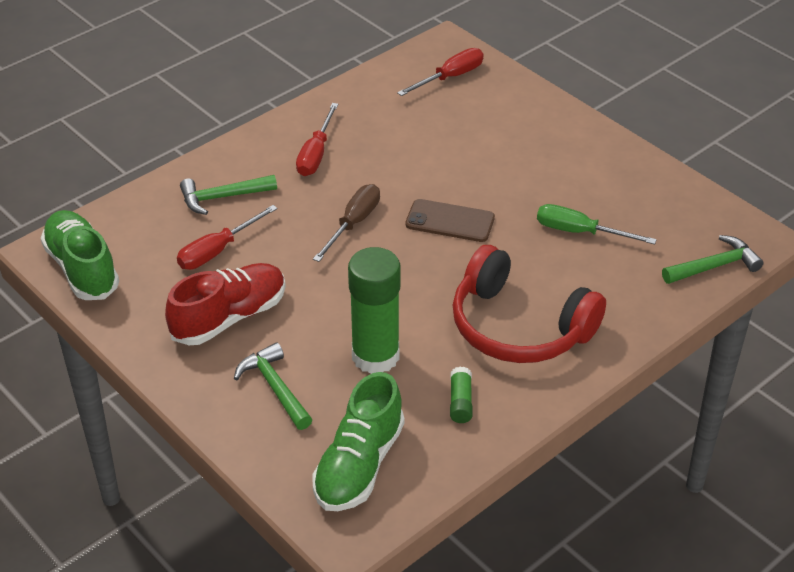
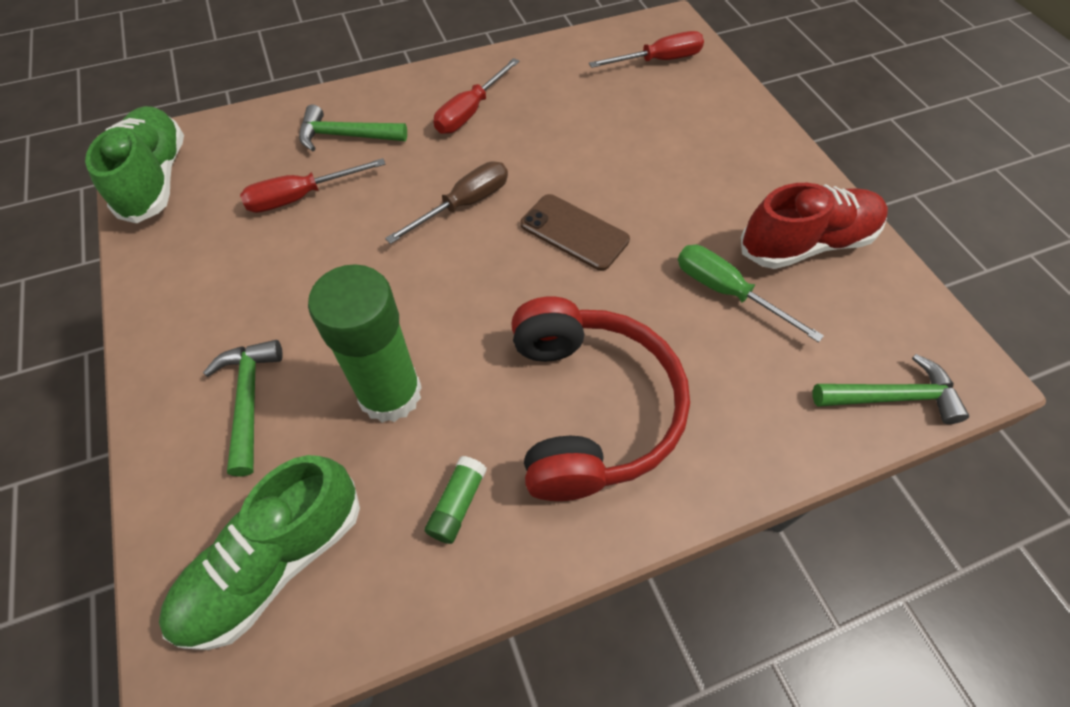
camera: 20 degrees right, 15 degrees up
(229, 317) = (260, 285): red shoe -> red shoe (806, 244)
(519, 327) = (589, 408): red headphones -> red headphones turned 150 degrees counterclockwise

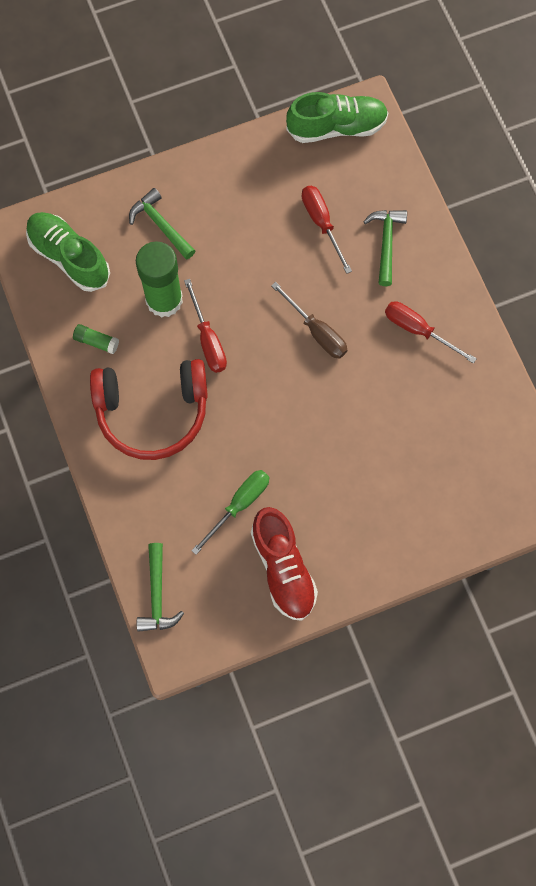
camera: 90 degrees right, 15 degrees up
(249, 400) = (161, 225): green hammer -> green hammer turned 120 degrees counterclockwise
(574, 232) = (292, 407): brown phone -> none
(658, 61) = (494, 483): red screwdriver -> red screwdriver (208, 340)

